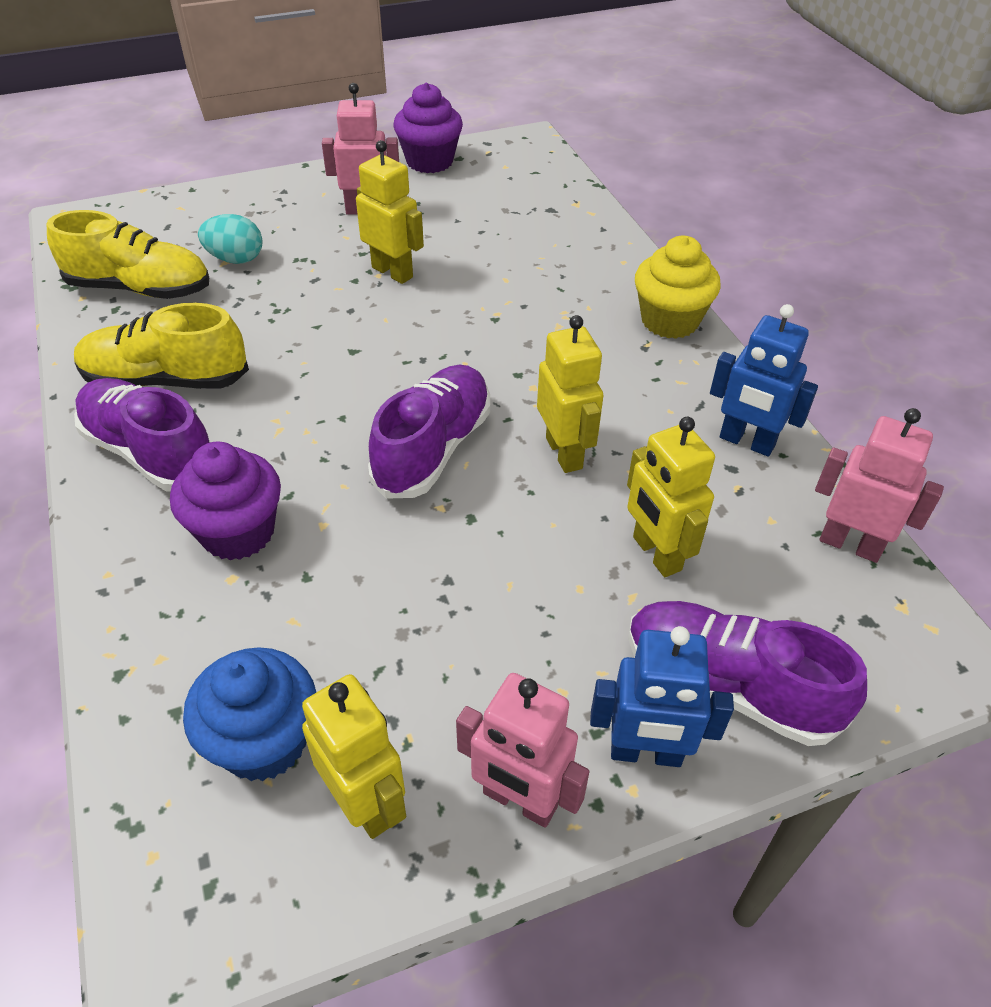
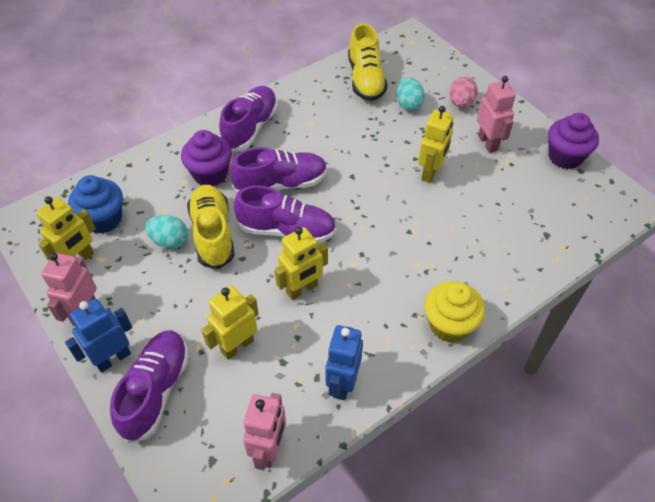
camera: 75 degrees right, 5 degrees up
(166, 380) = (301, 114): yellow shoe -> yellow shoe (213, 234)
(271, 212) = (461, 103): none -> pink egg
(323, 437) = (281, 184): none -> purple shoe
(384, 622) = (170, 241): none -> turquoise egg
(645, 753) = (113, 358): blue robot -> blue robot turned 60 degrees clockwise

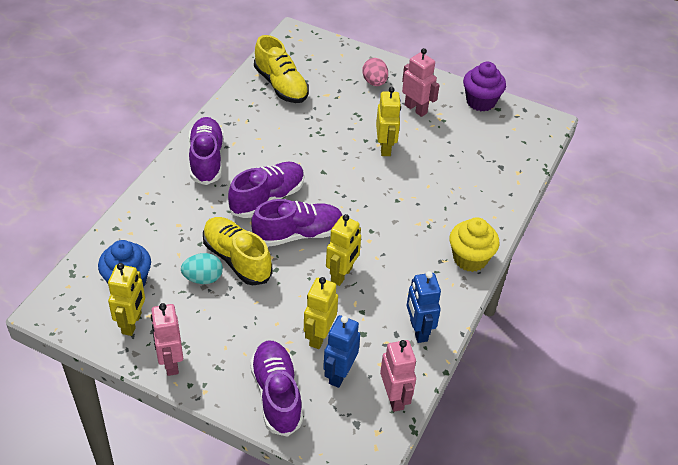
camera: 30 degrees left, 5 degrees down
(113, 358) = (223, 386): blue robot -> blue robot (339, 374)
(210, 174) = (198, 211): purple cupcake -> none
(408, 104) = (332, 96): turquoise egg -> none

